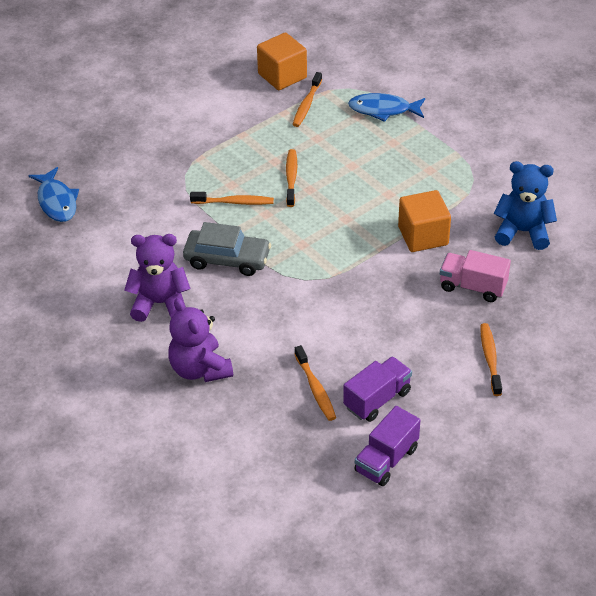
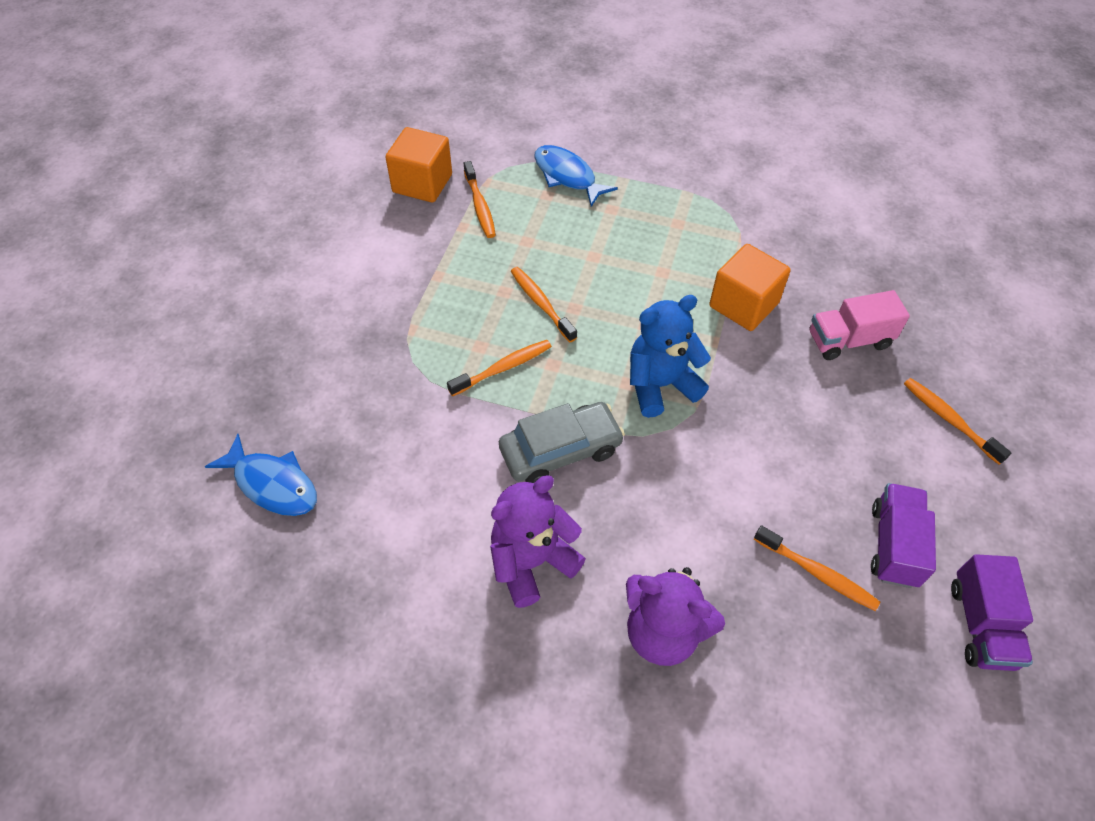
camera: 35 degrees left, 10 degrees up
(383, 110) = (567, 176): blue fish -> blue fish turned 75 degrees clockwise
(523, 232) = (832, 250): blue teddy bear -> blue teddy bear (660, 385)

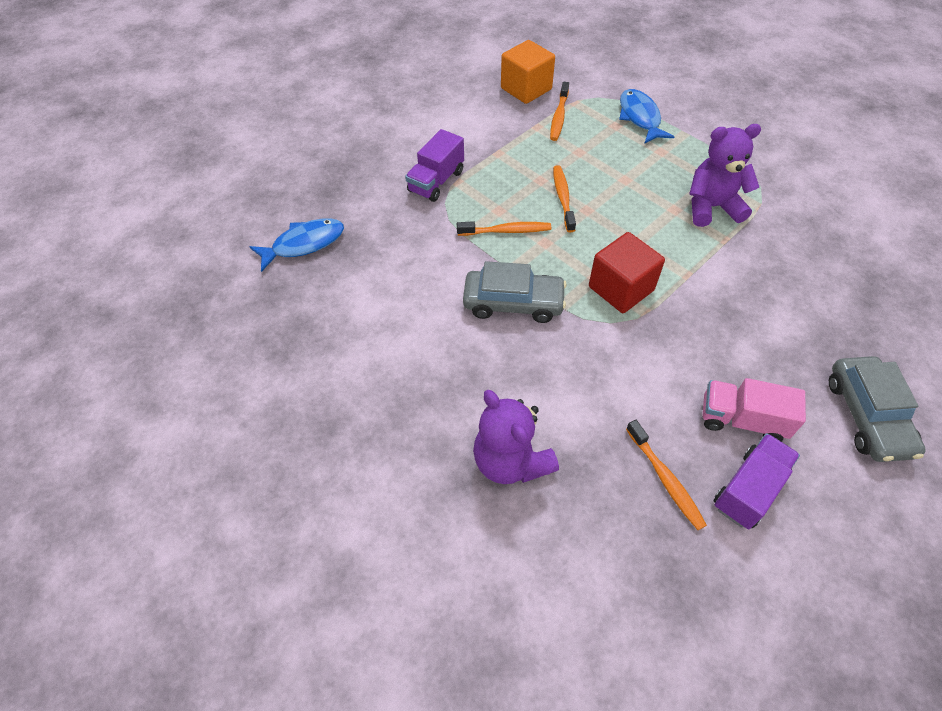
camera: 30 degrees right, 0 degrees up
(272, 484) = (304, 244): blue fish -> blue fish turned 90 degrees counterclockwise
(532, 562) = (444, 368): purple teddy bear -> purple teddy bear (711, 207)
(660, 385) = (621, 288): blue teddy bear -> red cube
(743, 305) = (729, 257): orange cube -> none
(849, 340) = (809, 318): pink truck -> pink truck (742, 420)
(949, 419) = (867, 416): orange toothbrush -> grey car
(981, 625) = (792, 589): purple truck -> purple truck (436, 181)

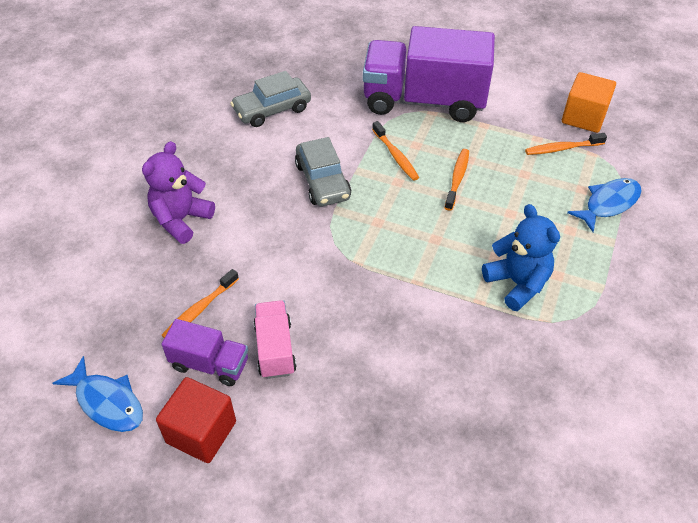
camera: 65 degrees right, 5 degrees down
(304, 244) = (316, 59): blue fish -> blue fish (107, 402)
(436, 181) = (424, 101): purple truck -> purple truck, size x2.11
(563, 198) = (457, 179): orange toothbrush -> orange toothbrush turned 45 degrees counterclockwise
(621, 288) = (374, 241): red cube -> red cube (201, 432)
(711, 207) = (517, 283): purple teddy bear -> blue teddy bear
(867, 416) = (320, 442): grey car -> grey car (272, 109)

